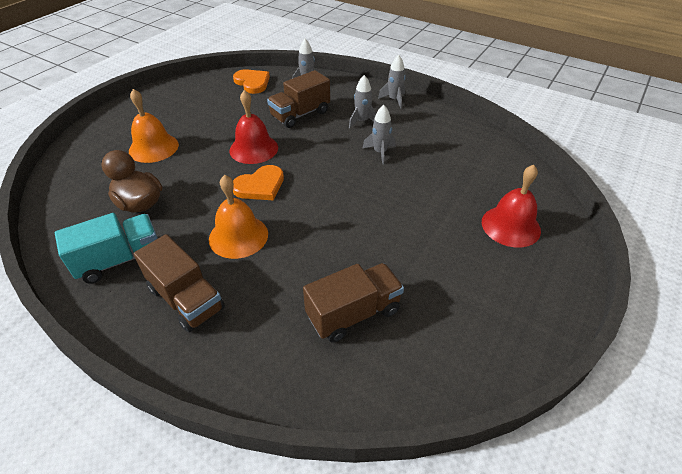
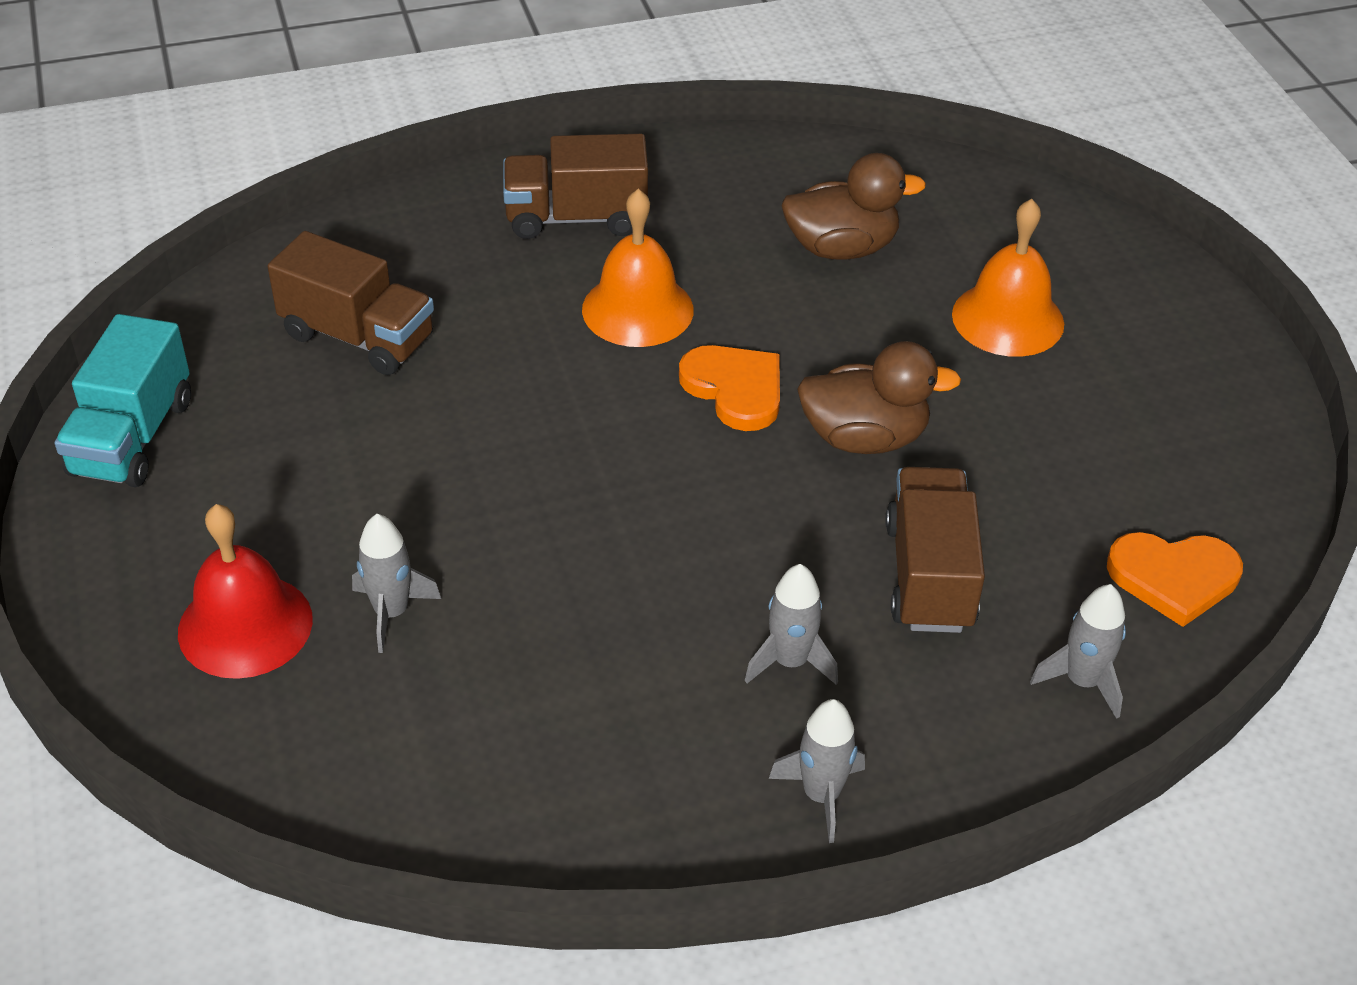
camera: 130 degrees right, 0 degrees up
(119, 260) = (725, 192): turquoise truck -> turquoise truck (133, 437)
(253, 149) = (864, 438): red bell -> brown duck
(260, 186) = (735, 389): orange heart -> orange heart turned 135 degrees clockwise
(353, 313) = (358, 337): brown truck -> brown truck turned 75 degrees counterclockwise
(380, 152) = (645, 607): grey rocket -> grey rocket (391, 613)

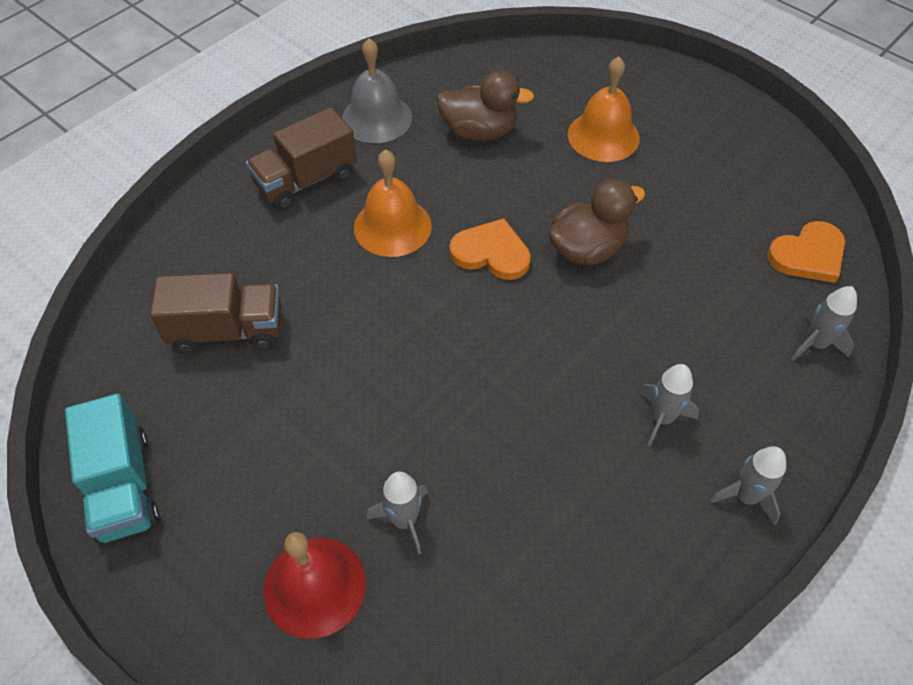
camera: 30 degrees left, 10 degrees up
(721, 182) = (376, 118): none -> grey bell
(841, 248) = (479, 131): brown duck -> brown duck turned 45 degrees clockwise
(929, 576) = (689, 320): brown truck -> none

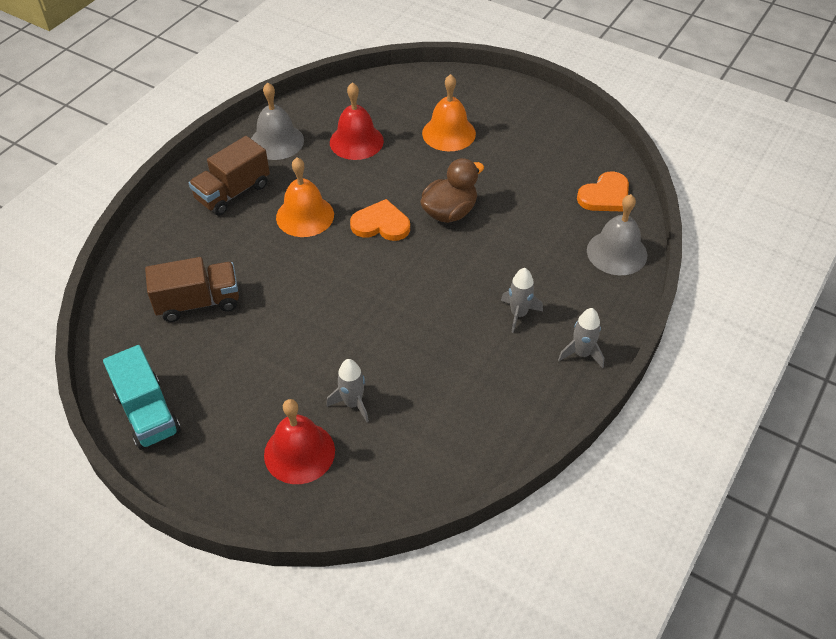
camera: 10 degrees left, 5 degrees down
(479, 131) = (356, 141): brown duck -> red bell
(815, 344) = (617, 252): grey rocket -> grey bell

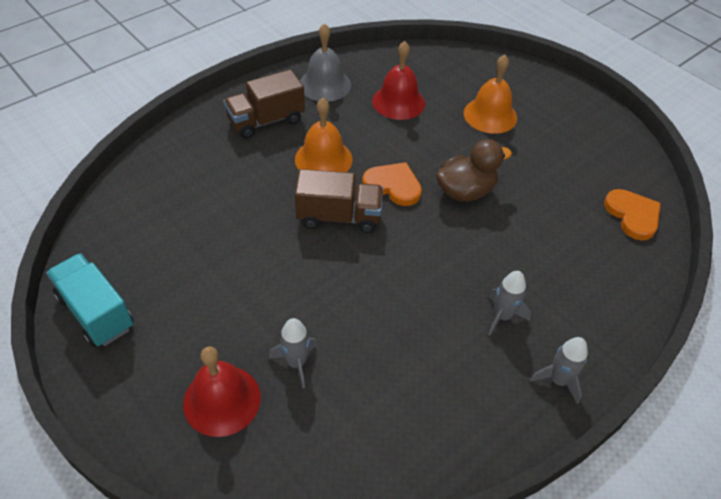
camera: 15 degrees right, 0 degrees up
(148, 413) = (96, 312): turquoise truck -> turquoise truck turned 150 degrees clockwise
(198, 302) = (191, 215): brown truck -> brown truck (339, 217)
(605, 196) = (632, 215): orange heart -> orange heart turned 90 degrees counterclockwise
(617, 252) = (629, 278): grey bell -> none

